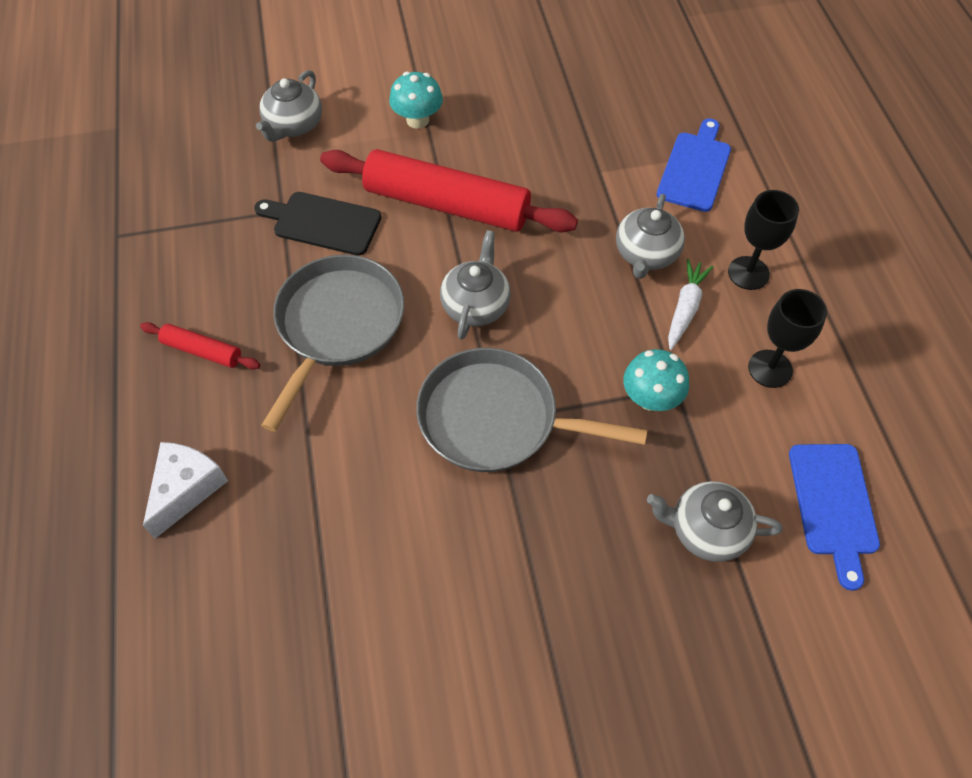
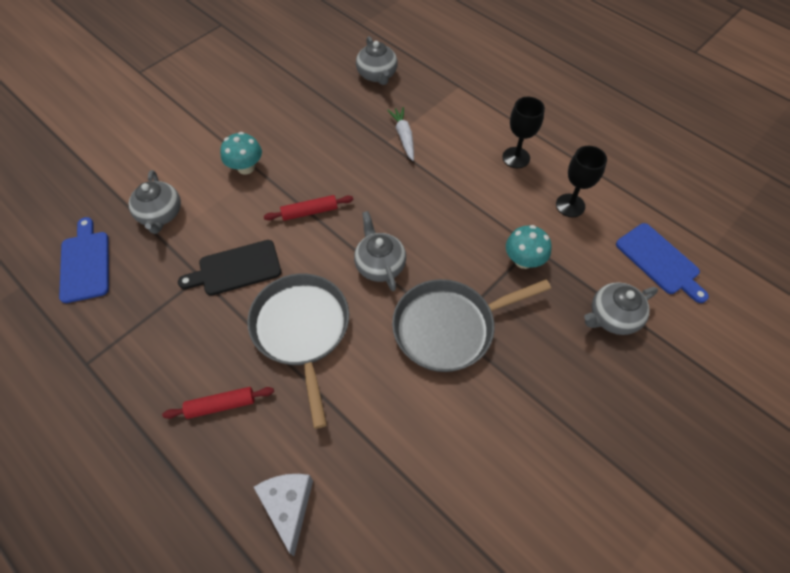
camera: 35 degrees left, 0 degrees up
(446, 205) = (309, 212): red rolling pin -> red rolling pin, size x0.45
(646, 254) = (453, 177): grey teapot -> grey teapot (377, 75)
(685, 308) = (499, 197): white carrot -> white carrot (404, 137)
(695, 168) = (439, 112): blue cutting board -> blue cutting board (85, 263)

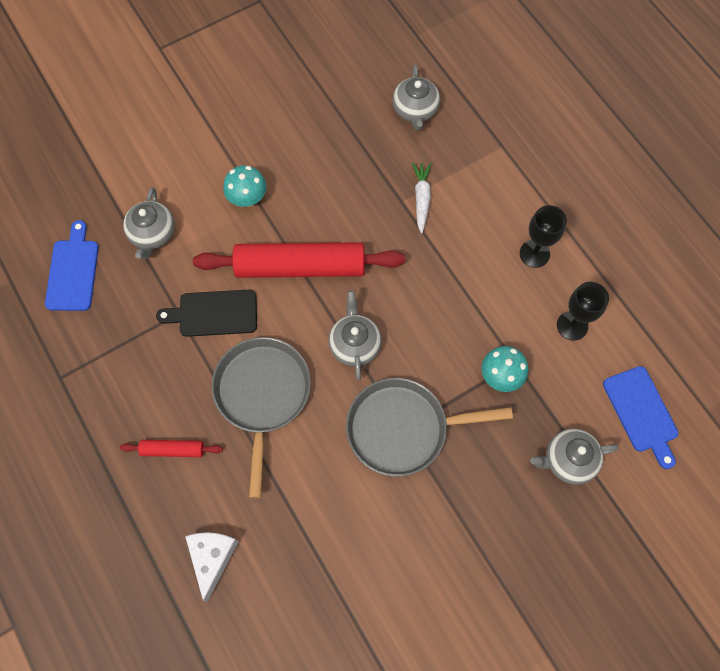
camera: 15 degrees right, 10 degrees up
(309, 212) = (300, 267): red rolling pin -> red rolling pin, size x2.21

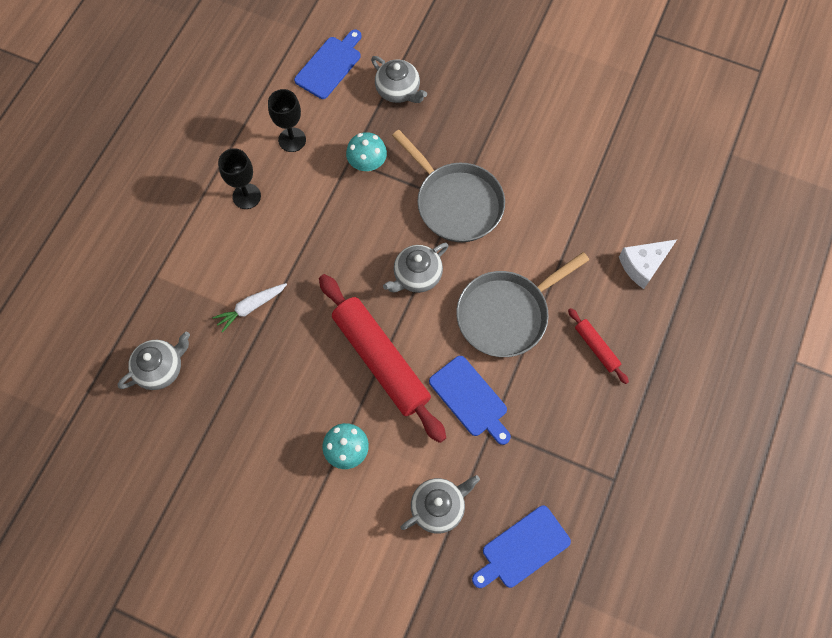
camera: 125 degrees left, 0 degrees up
(214, 313) = (470, 399): black cutting board -> blue cutting board

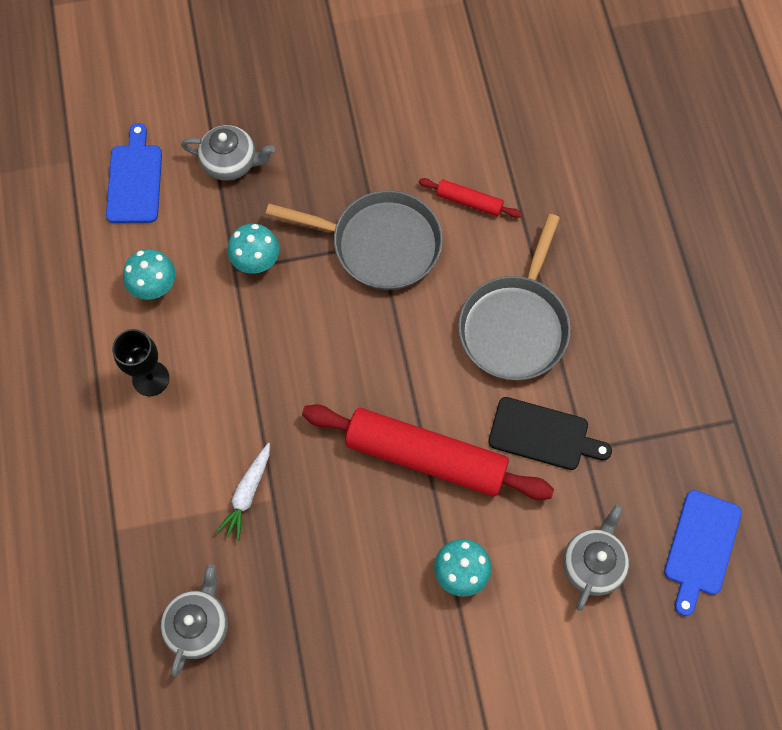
camera: 35 degrees left, 0 degrees up
(292, 140) = (154, 286): black goblet -> turquoise mushroom
(416, 276) = (396, 346): grey teapot -> none
(470, 399) = (543, 435): blue cutting board -> black cutting board
(596, 347) = (625, 302): red rolling pin -> red rolling pin (469, 201)
(643, 265) = (609, 191): white cheese -> none

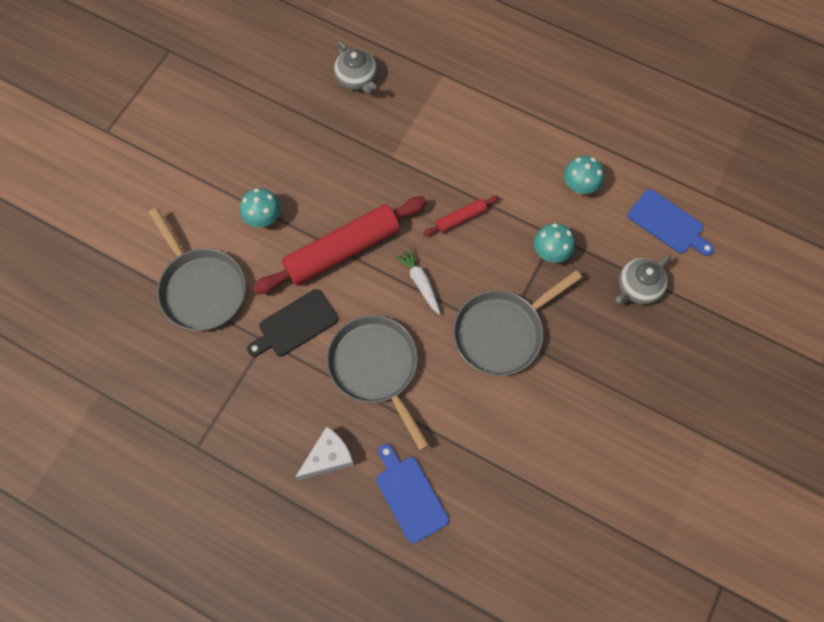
camera: 130 degrees right, 0 degrees up
(150, 378) = (519, 145): black goblet -> none
(247, 494) = (406, 147): white carrot -> white carrot (420, 282)
(469, 201) = (486, 413): red rolling pin -> red rolling pin (460, 218)
(592, 564) = (201, 288): grey teapot -> grey pan
(632, 299) = (328, 457): none -> white cheese
(701, 547) = (151, 355): blue cutting board -> blue cutting board (410, 495)

